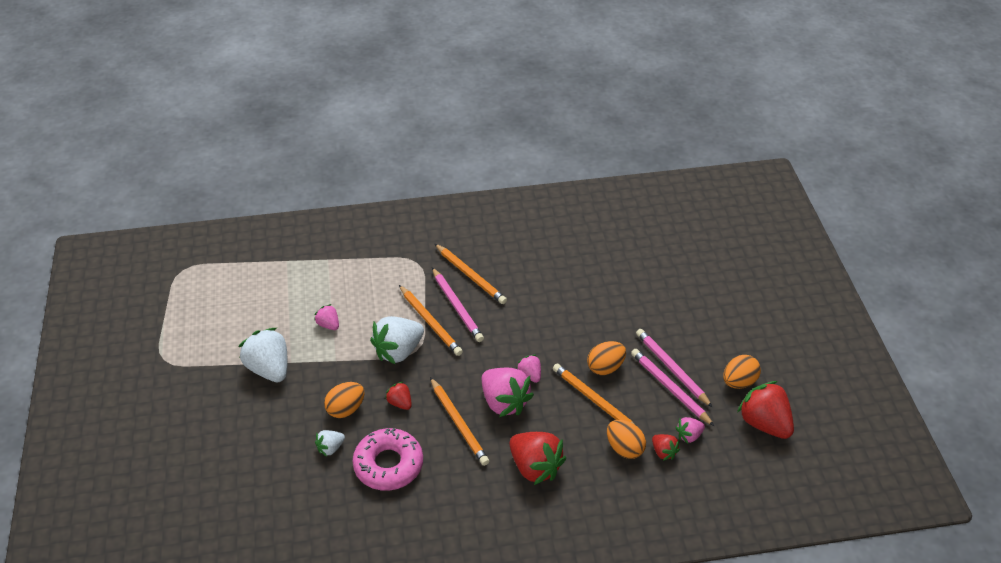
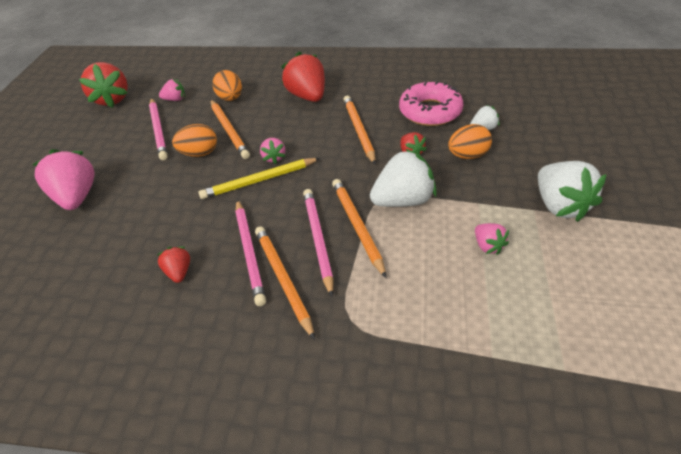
camera: 160 degrees left, 0 degrees up
(504, 402) = (310, 140): pink strawberry -> pink strawberry (77, 197)
(530, 348) = (259, 180): none -> yellow pencil
(663, 452) = (203, 93): red strawberry -> red strawberry (179, 272)
(672, 368) = (142, 144): pink pencil -> pink pencil (249, 252)
(739, 382) = (99, 126): orange egg -> none

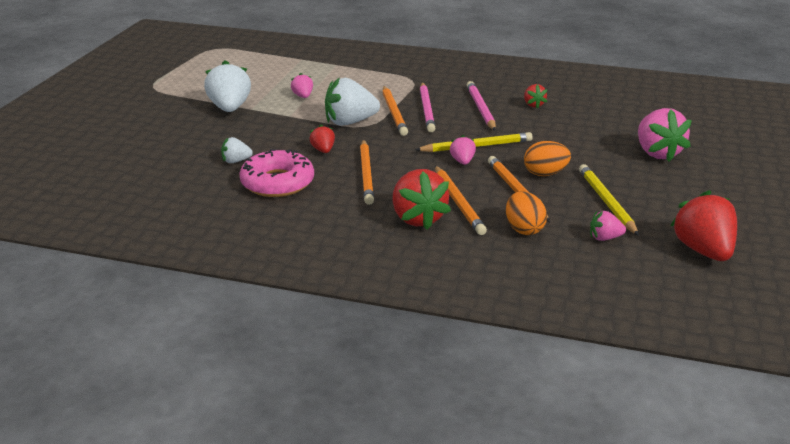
camera: 175 degrees left, 15 degrees down
(158, 130) = (606, 202): pink pencil -> yellow pencil
(283, 280) = (455, 95): orange pencil -> orange pencil (458, 202)
(467, 155) = (271, 143): orange egg -> none

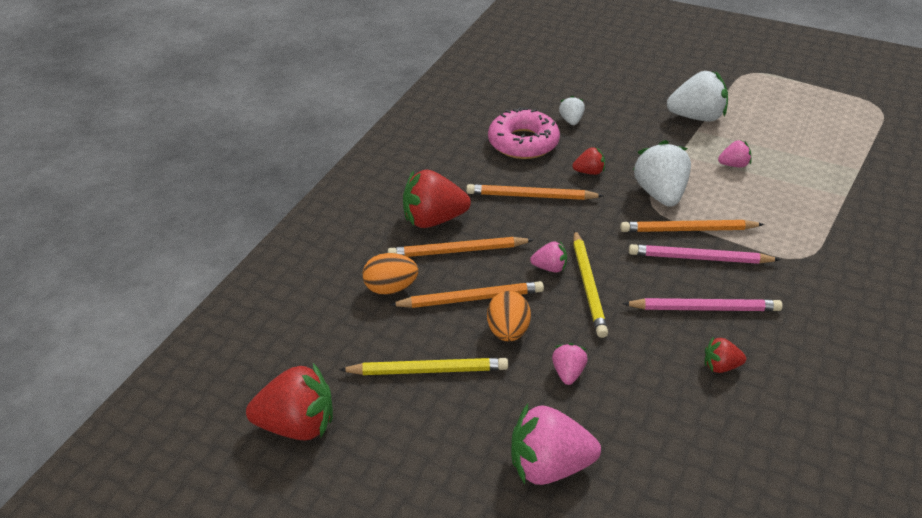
camera: 100 degrees right, 10 degrees up
(604, 238) = (353, 347): pink strawberry -> pink strawberry (568, 373)

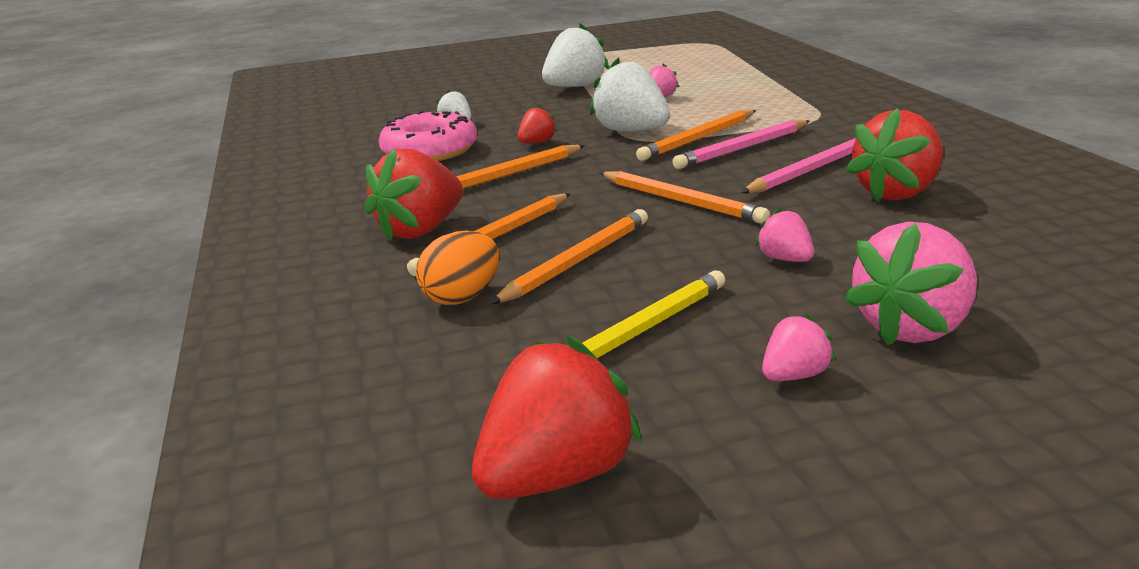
camera: 40 degrees left, 15 degrees down
(508, 332) = (666, 263): orange egg -> none
(550, 268) = (620, 207): pink strawberry -> pink strawberry (794, 376)
(588, 285) = (681, 201): yellow pencil -> orange pencil
(721, 366) = (897, 193): red strawberry -> red strawberry, size x1.96

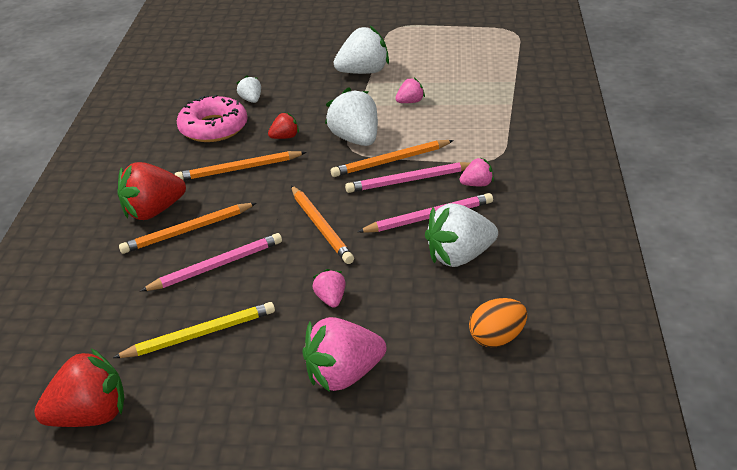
camera: 20 degrees right, 10 degrees up
(462, 297) = (135, 278): orange egg -> orange egg (497, 339)
(577, 261) = (216, 266): orange pencil -> pink pencil
(794, 376) = (250, 390): pink strawberry -> pink strawberry (477, 184)
(897, 193) = (460, 257): red strawberry -> white strawberry

